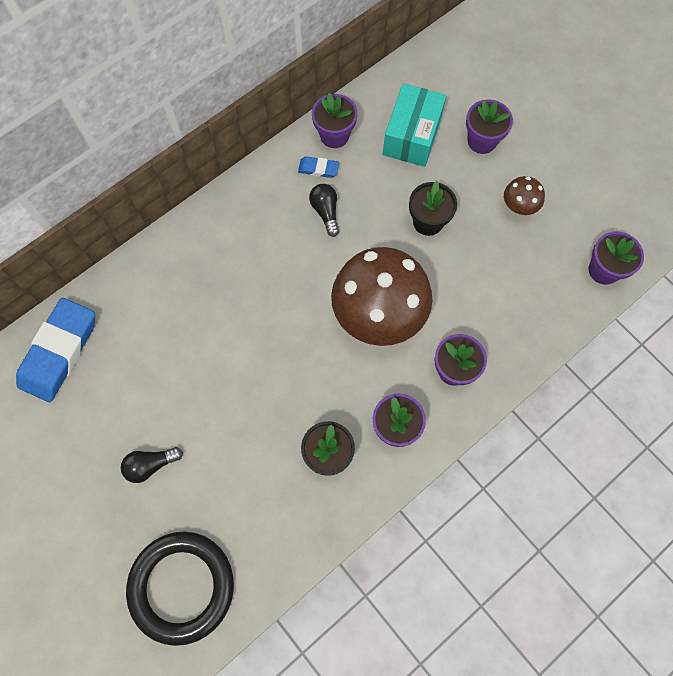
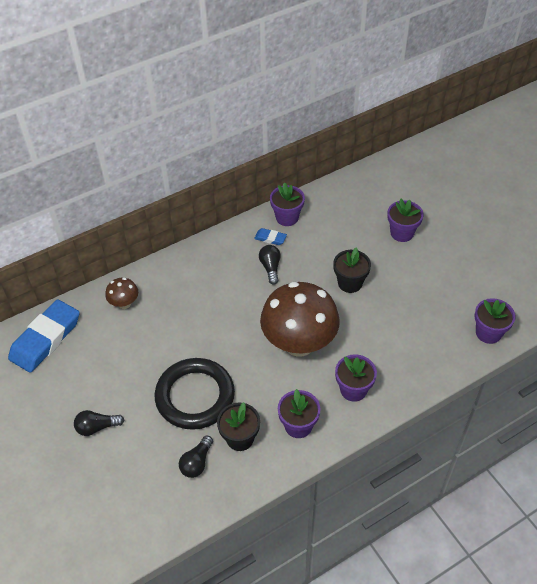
camera: 10 degrees right, 20 degrees down
(182, 586) = (101, 520): black ring -> black ring (195, 396)
(282, 494) = (197, 463): none -> black light bulb
(412, 136) = (347, 224): turquoise box -> none
(518, 207) = (424, 281): brown mushroom -> brown mushroom (124, 303)

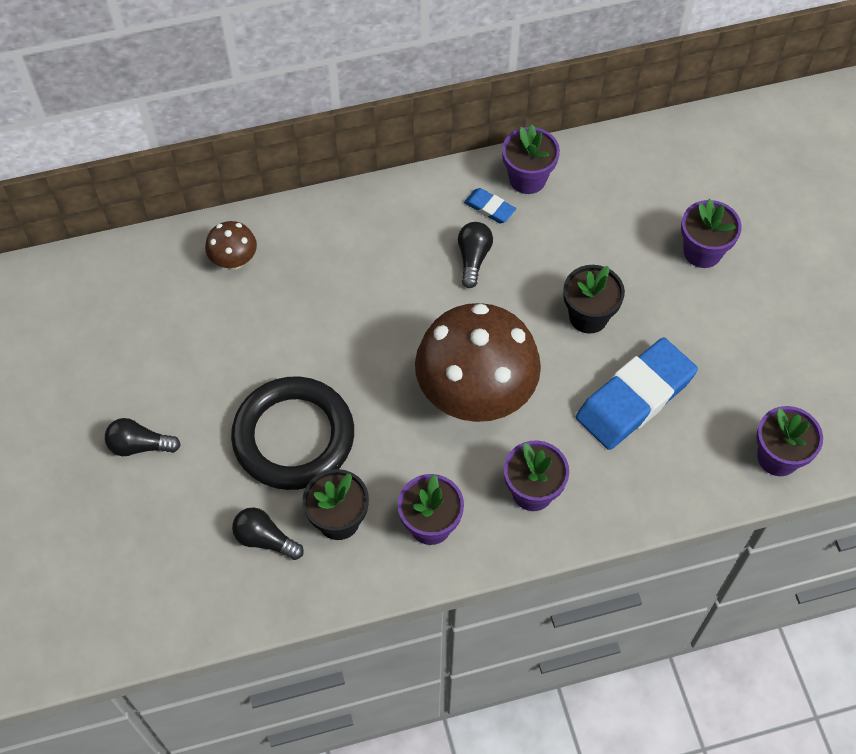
camera: 15 degrees right, 10 degrees up
(45, 339) = (104, 288): blue eraser -> blue eraser (635, 398)
(197, 463) = (265, 539): black light bulb -> black light bulb turned 75 degrees clockwise

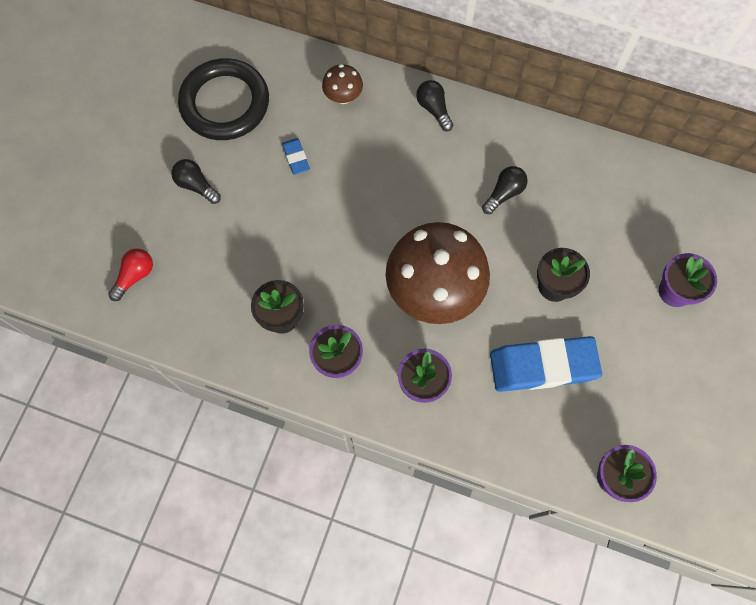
camera: 35 degrees right, 10 degrees up
(141, 582) = (135, 276): none -> red light bulb
(265, 539) = (227, 299): black light bulb -> black light bulb (433, 109)
(293, 437) = (294, 242): black ring -> black ring (225, 103)
(489, 208) = (542, 164): blue eraser -> blue eraser (296, 158)
(527, 178) = (586, 159): purple flower pot -> none

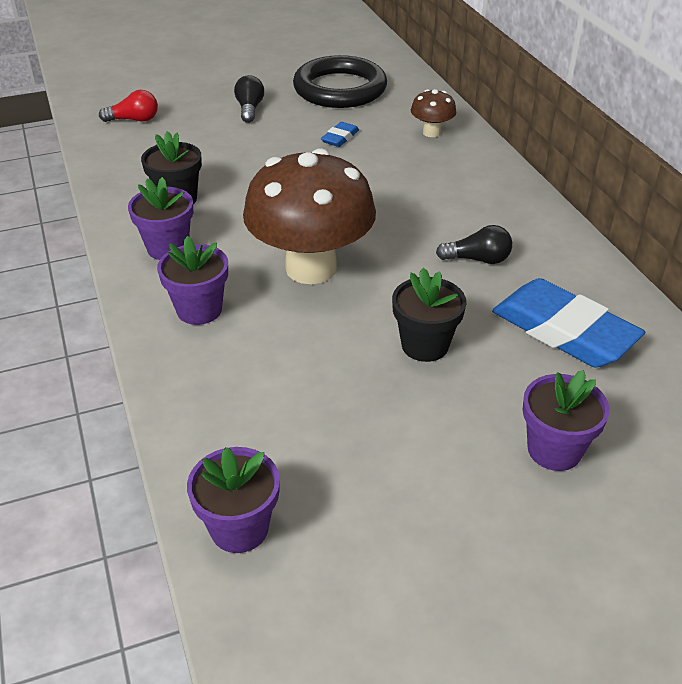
camera: 50 degrees right, 30 degrees down
(433, 109) = (496, 179): black light bulb -> none
(543, 366) = (319, 386): blue eraser -> blue eraser (563, 330)

